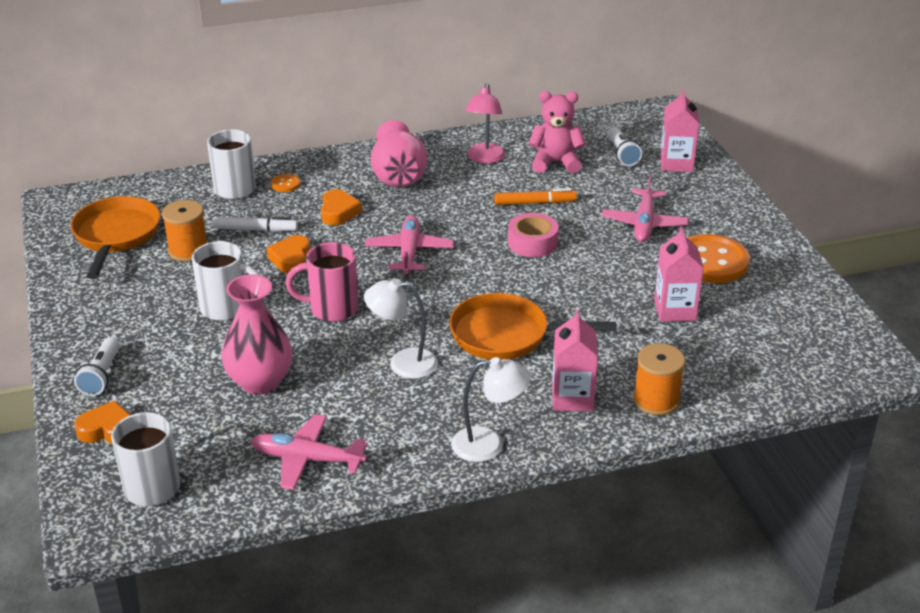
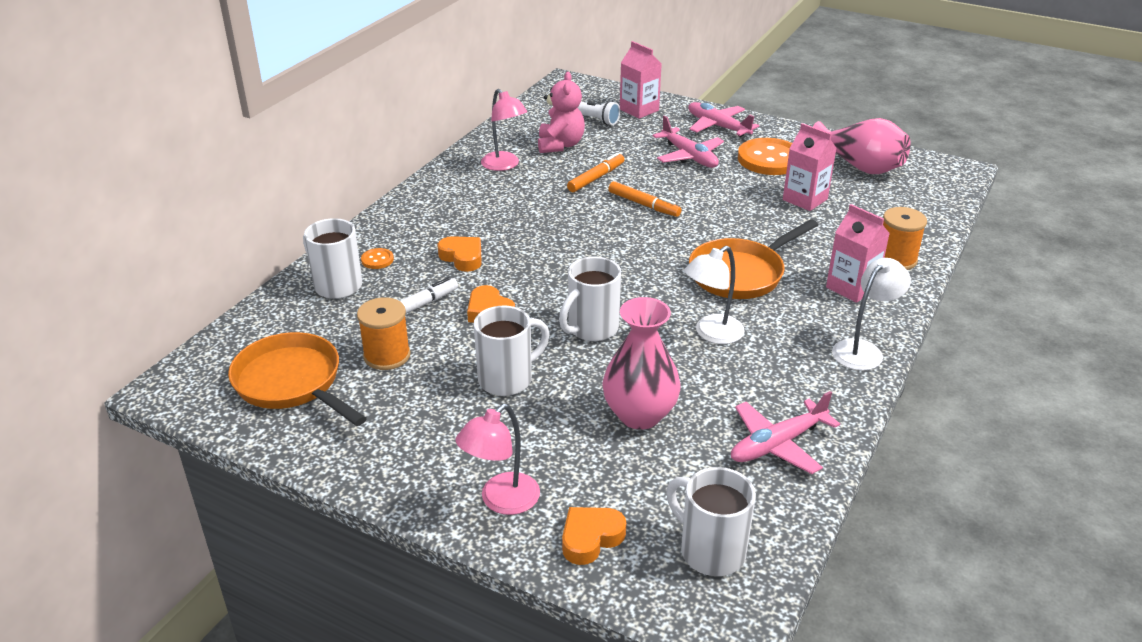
camera: 45 degrees left, 0 degrees up
(101, 376) = (501, 501): white flashlight -> pink lamp
(332, 309) = (591, 329): pink mug -> white mug
(398, 176) = (462, 208): pink vase -> pink vase (859, 167)
(409, 252) = (571, 256): pink plane -> pink plane (718, 126)
(532, 243) = (644, 205): pink tape -> orange marker
(555, 163) = (560, 145): pink teddy bear -> pink teddy bear turned 135 degrees clockwise

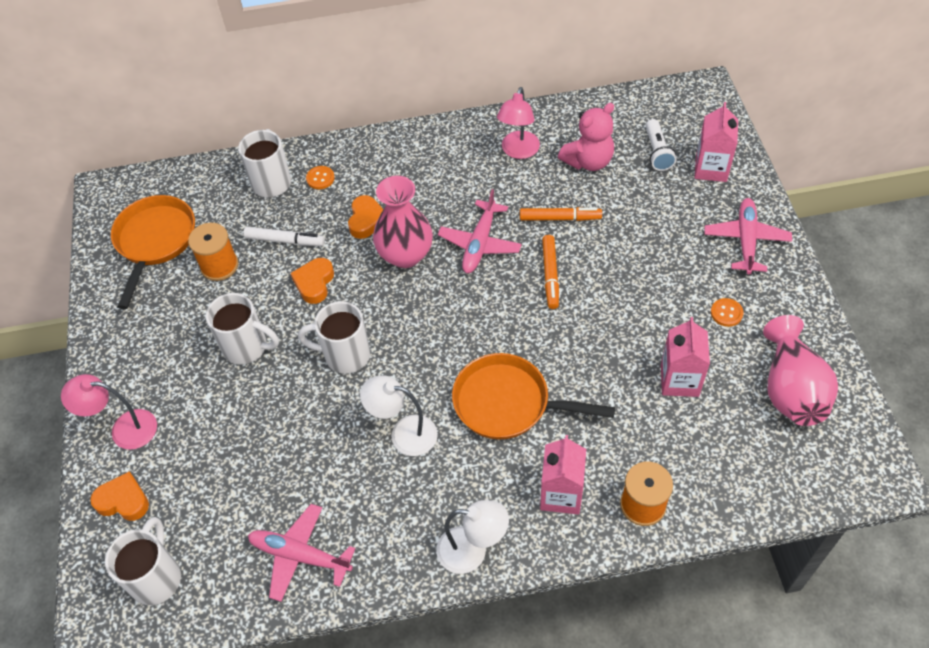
camera: 55 degrees right, 20 degrees up
(639, 415) = (268, 449): pink vase -> pink vase (405, 255)
(689, 156) = (666, 254): pink plane -> pink plane (480, 243)
(769, 159) = (726, 313): orange button -> orange button, size x0.43

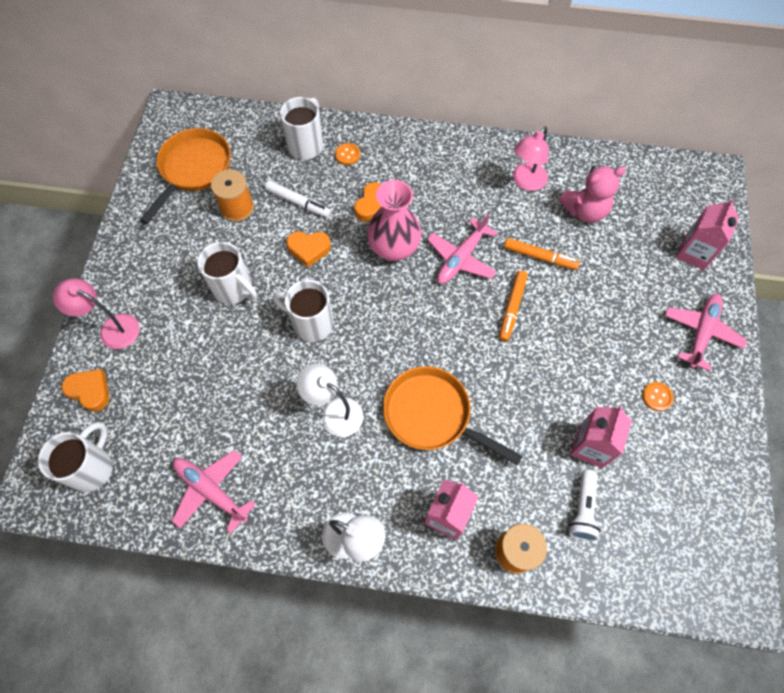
camera: 15 degrees right, 10 degrees up
(314, 283) = (309, 249): orange heart -> orange heart turned 120 degrees counterclockwise
(657, 152) = (650, 221): white flashlight -> white flashlight (582, 509)
(791, 389) = (689, 490): pink vase -> none

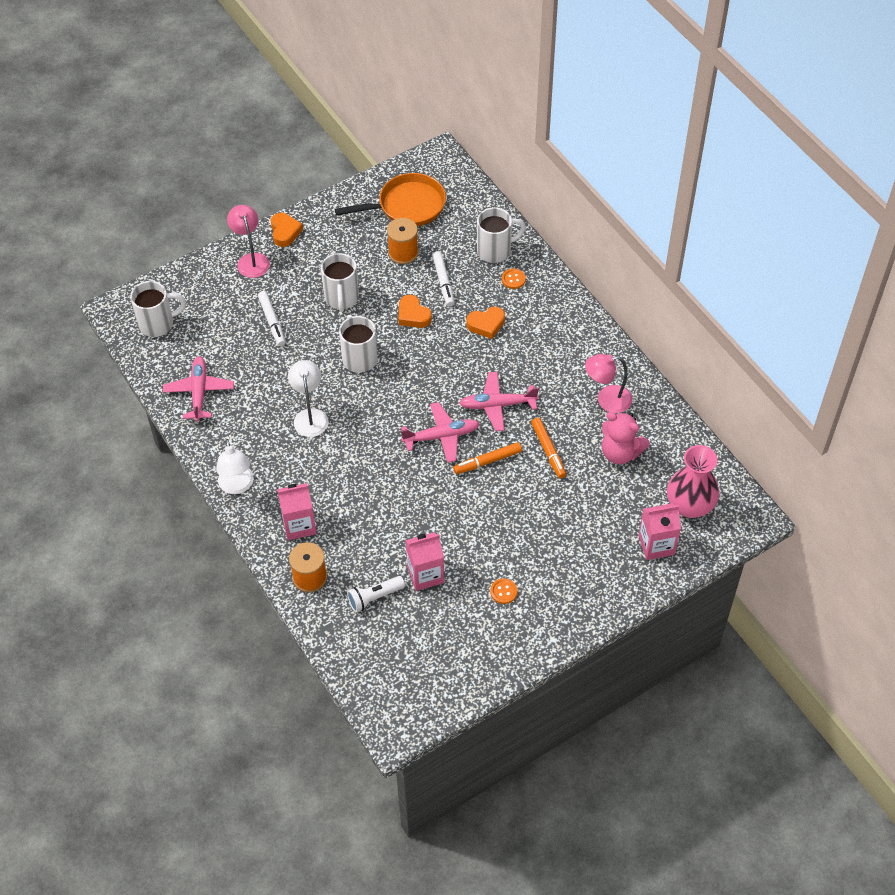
camera: 50 degrees right, 10 degrees down
(90, 391) = (201, 283): orange heart -> orange heart (285, 232)
(198, 363) = (272, 321): none -> white marker
(394, 248) = (464, 361): pink vase -> pink vase (689, 505)
(432, 415) = (360, 470): orange pan -> none
(701, 333) = (586, 589): pink plane -> pink plane (441, 436)

